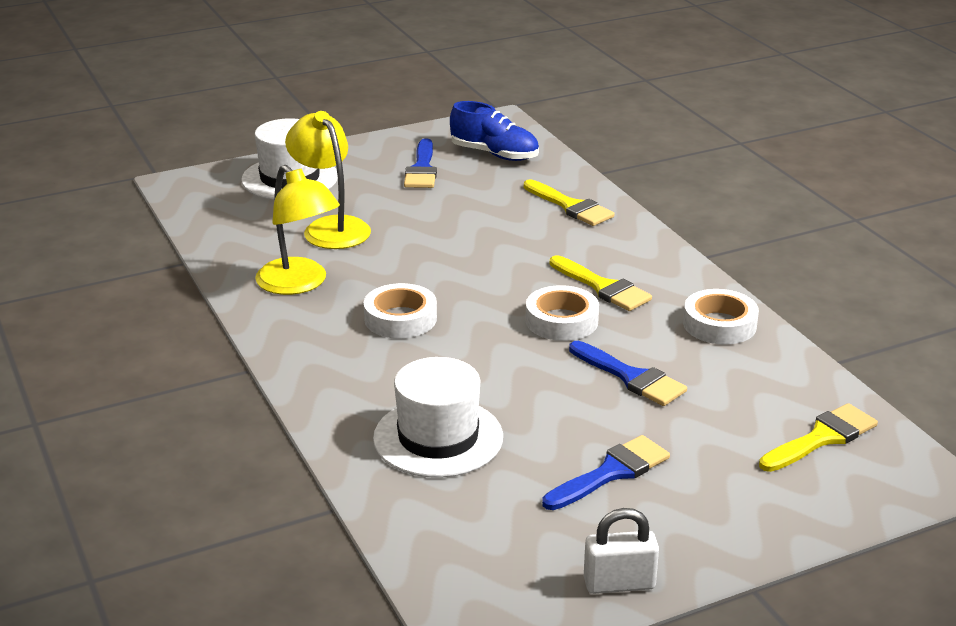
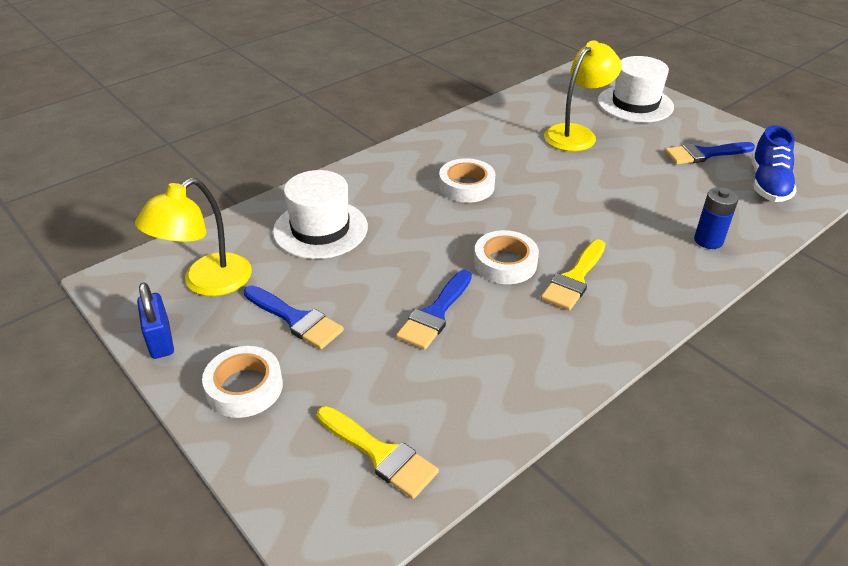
camera: 75 degrees right, 10 degrees up
(299, 284) = (489, 138): yellow lamp -> yellow lamp (207, 283)
(571, 206) = (708, 240): yellow brush -> blue battery
(619, 583) = (160, 340): white padlock -> blue padlock
(719, 324) = (552, 362): white tape -> white tape (244, 387)

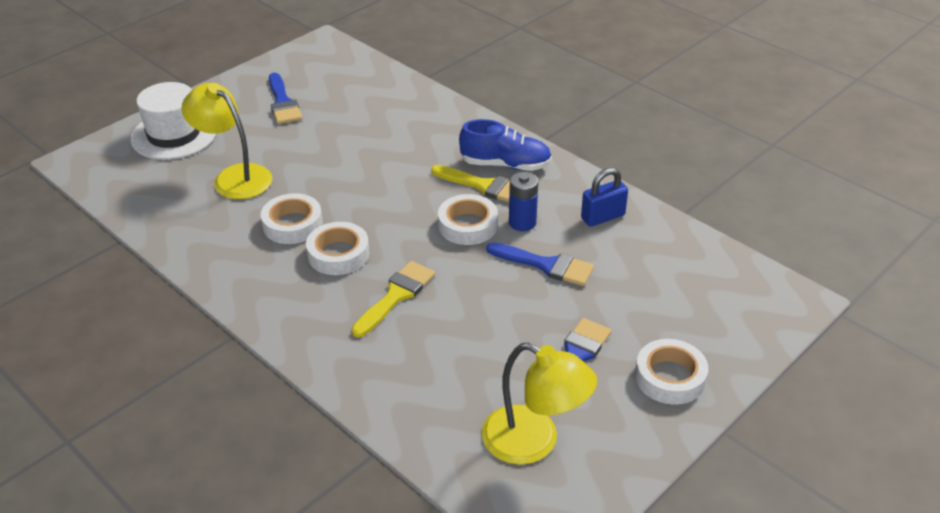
camera: 95 degrees left, 0 degrees up
(160, 340) = (630, 458): blue padlock -> blue padlock (603, 217)
(320, 229) = (426, 361): white hat -> none
(380, 454) = (708, 284): yellow brush -> yellow brush (396, 296)
(509, 163) = (292, 224): none -> white tape
(708, 240) = (421, 114): blue battery -> blue battery (522, 222)
(768, 184) = (335, 76): blue shoe -> blue shoe (505, 165)

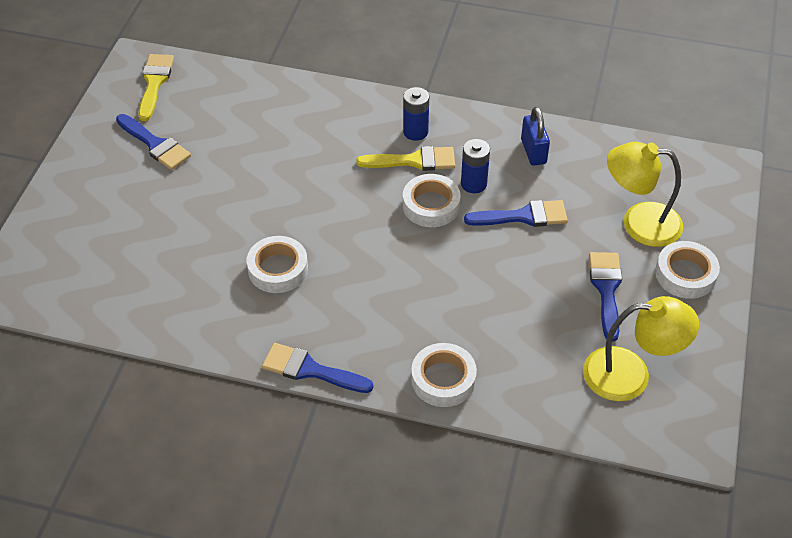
camera: 30 degrees left, 10 degrees up
(174, 135) = (76, 222): white hat -> none
(234, 177) = (179, 243): yellow lamp -> yellow lamp (639, 223)
(246, 310) = (310, 370): none -> blue brush
(338, 254) = (344, 280): white tape -> white tape (443, 379)
(396, 296) = (426, 298): yellow brush -> yellow brush (154, 83)
(505, 165) = (415, 132): blue shoe -> blue battery
(603, 217) = (533, 151): blue padlock -> blue padlock turned 45 degrees counterclockwise

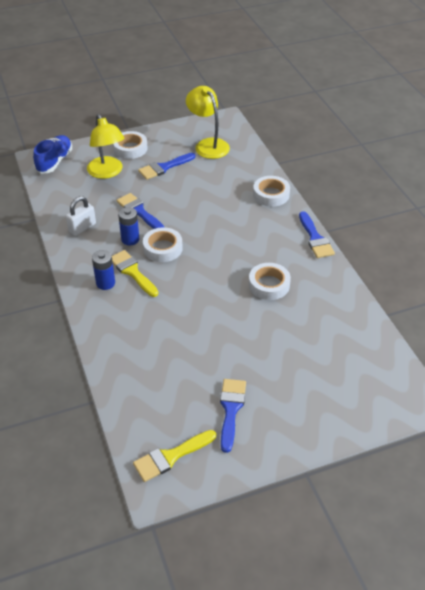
camera: 125 degrees left, 5 degrees down
(533, 151) = (82, 228): blue padlock -> white padlock
(706, 180) = (54, 162): none -> blue shoe

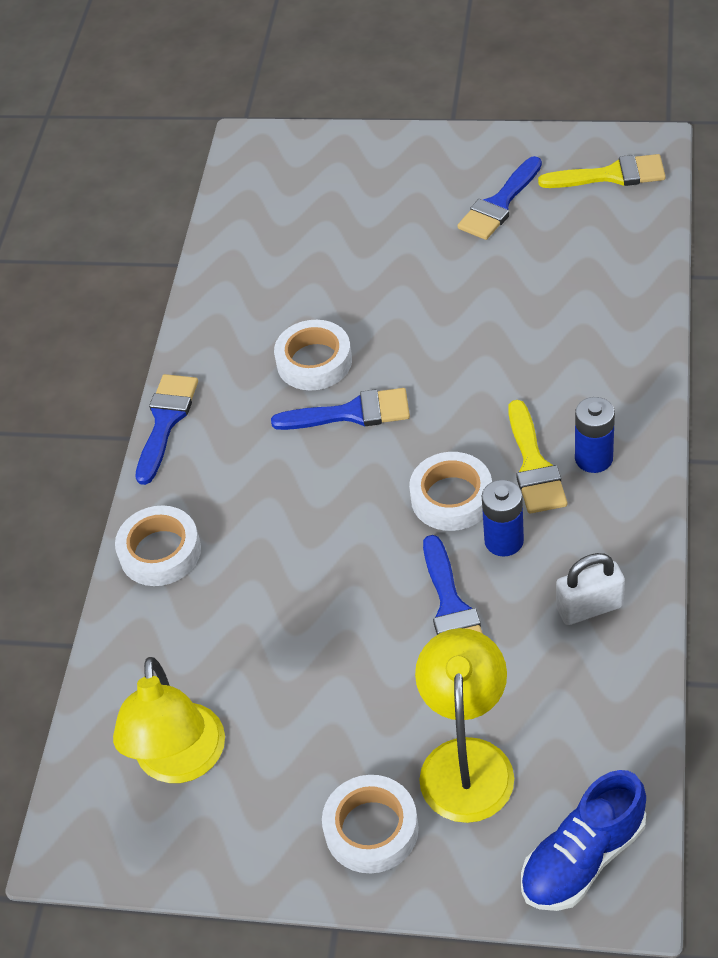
camera: 145 degrees left, 5 degrees up
(164, 167) = (328, 723): blue brush -> blue brush (352, 413)

